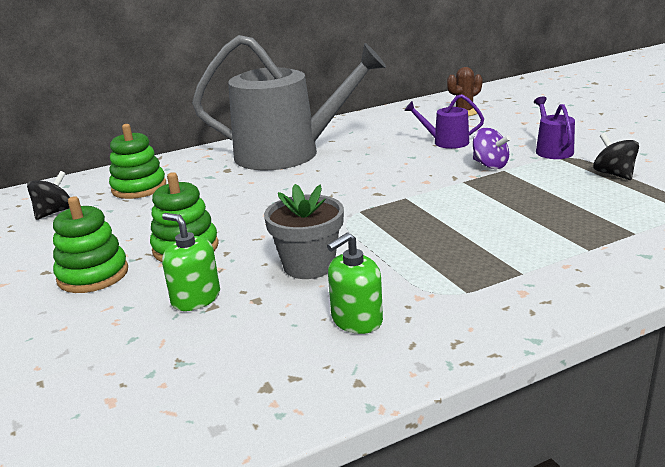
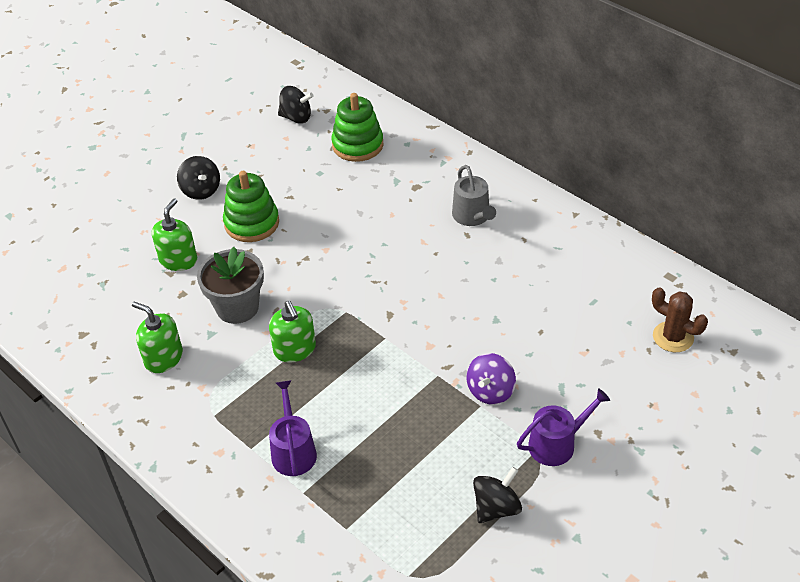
camera: 70 degrees right, 20 degrees up
(93, 275) = (201, 190): green stacking toy -> black spinning top
(288, 153) = (473, 216): grey watering can -> grey watering can, size x0.41
(394, 239) = (295, 349): none -> green soap dispenser
(446, 142) = (551, 340): purple watering can -> purple watering can (293, 451)

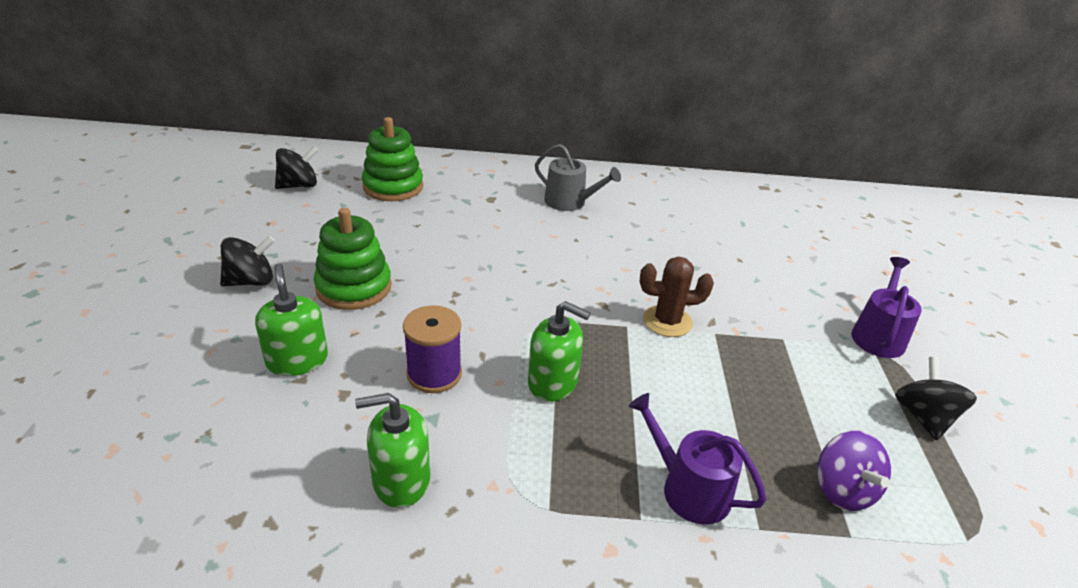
camera: 45 degrees left, 10 degrees down
(201, 190) = (251, 281): black spinning top -> black spinning top turned 45 degrees counterclockwise
(237, 307) = (434, 374): grey flower pot -> purple spool
(490, 391) = (773, 323): purple spinning top -> purple spinning top (842, 490)
(673, 337) = (825, 222): brown cactus -> brown cactus (667, 321)

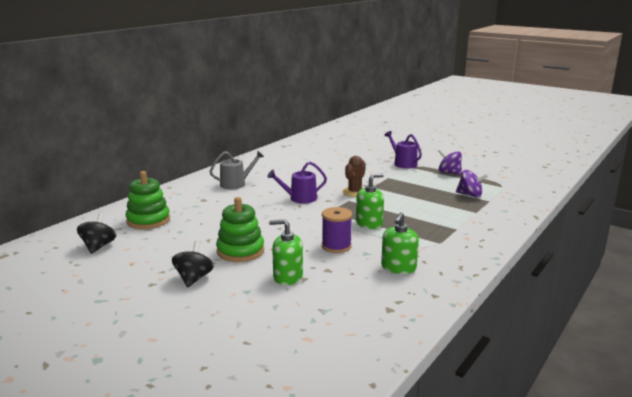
camera: 55 degrees left, 15 degrees down
(688, 489) = (449, 217): purple watering can -> purple watering can (299, 198)
(923, 417) = (449, 172): black spinning top -> purple spinning top

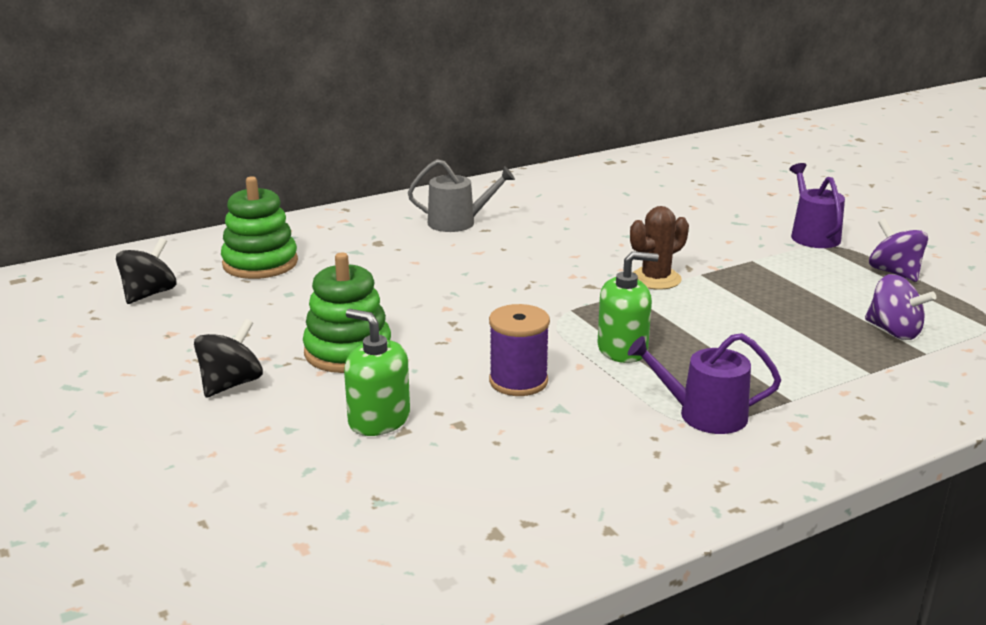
camera: 25 degrees right, 5 degrees up
(299, 198) = (541, 272): purple watering can -> purple watering can (703, 414)
(398, 267) = (593, 453): green soap dispenser -> none

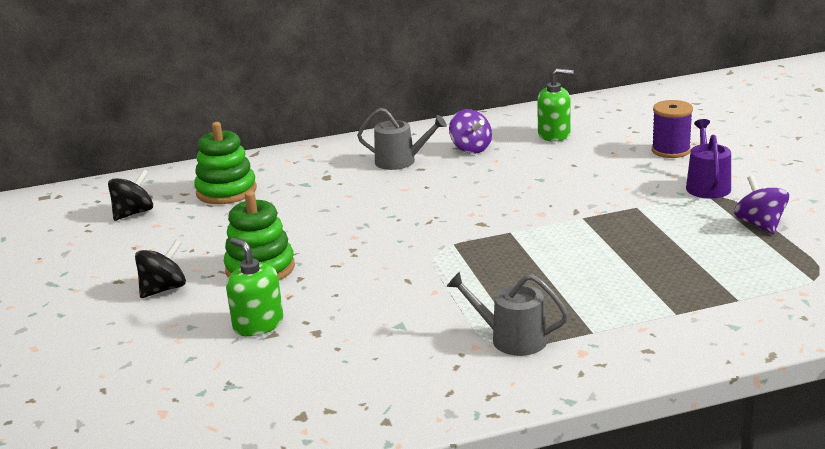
camera: 15 degrees right, 0 degrees up
(518, 381) = (379, 301): purple spool -> purple spool (671, 150)
(622, 349) = (477, 280): green soap dispenser -> green soap dispenser (554, 134)
(655, 279) = (540, 220): brown cactus -> none
(703, 414) = (511, 339): purple watering can -> grey watering can
(893, 331) = (722, 279): purple spinning top -> purple spinning top (471, 149)

